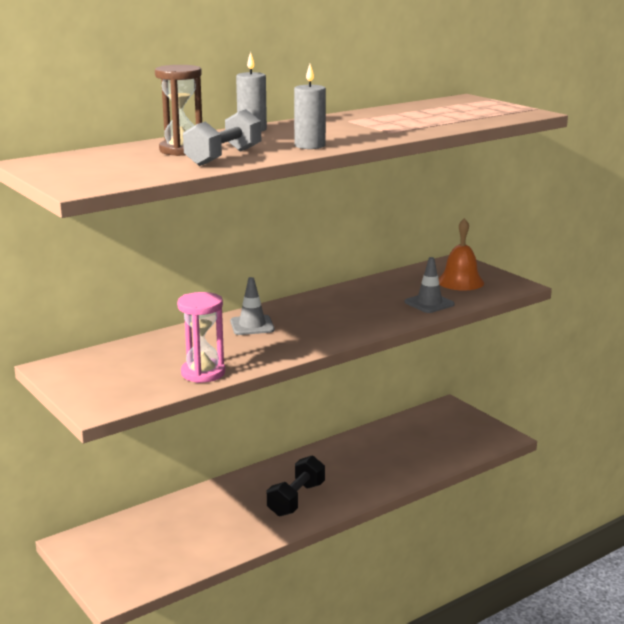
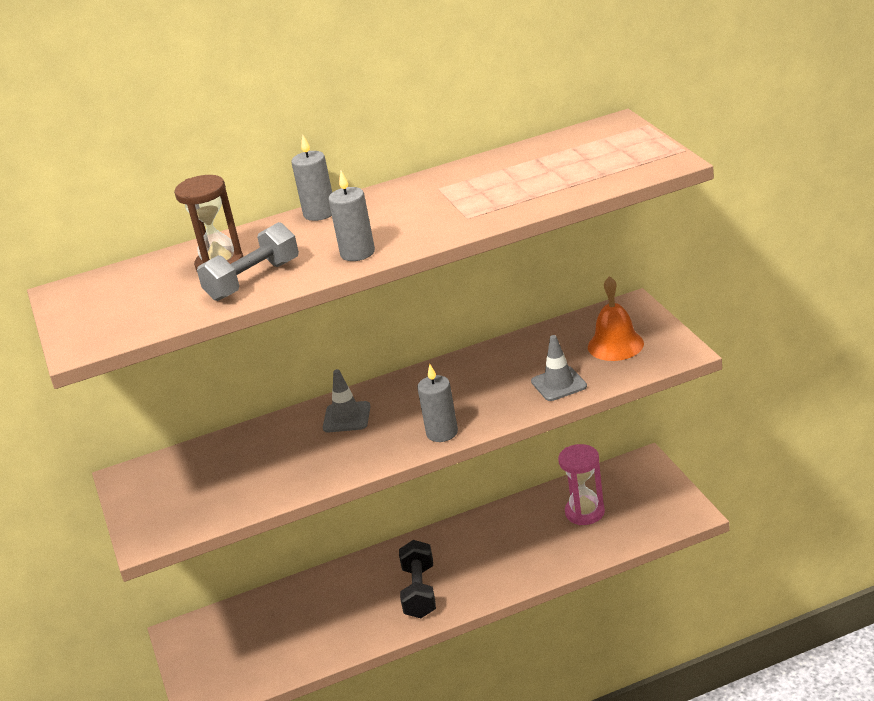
camera: 20 degrees right, 10 degrees up
(203, 373) = (265, 493): pink hourglass -> pink hourglass (585, 512)
(296, 499) = (419, 592): black dumbbell -> black dumbbell turned 45 degrees counterclockwise
(347, 333) = (442, 433): none -> grey candle

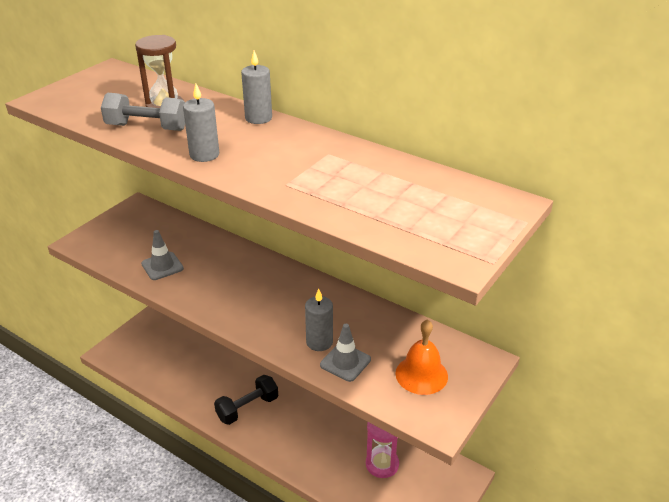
camera: 50 degrees right, 5 degrees up
(346, 417) = (242, 268): grey traffic cone -> grey traffic cone (162, 266)
(442, 433) = (248, 323): grey candle -> grey candle (319, 342)

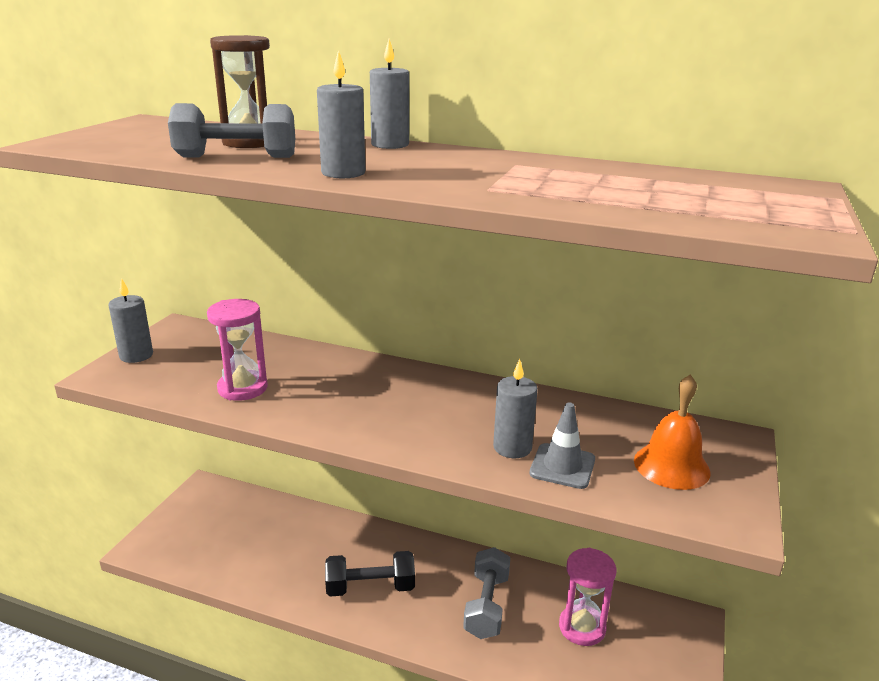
camera: 15 degrees left, 10 degrees down
(103, 228) = (136, 355): none -> grey candle
(162, 266) = (242, 388): grey traffic cone -> pink hourglass
(247, 408) = (370, 587): black dumbbell -> black dumbbell turned 45 degrees clockwise
(322, 436) = (486, 605): none -> grey dumbbell

